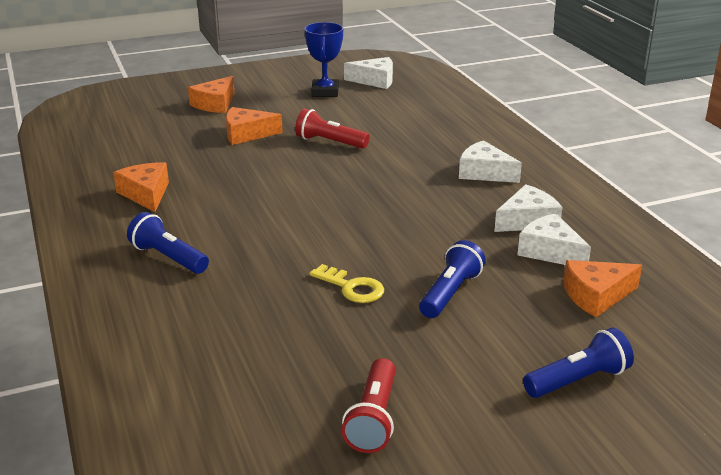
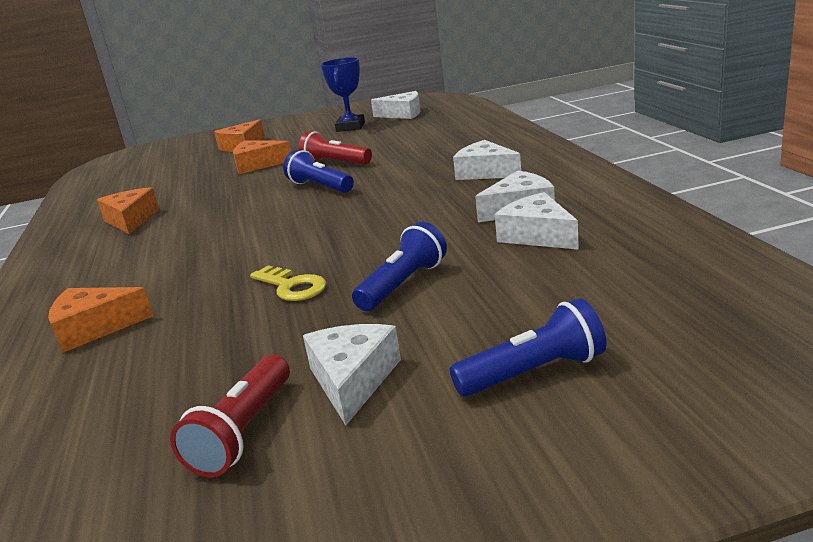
camera: 10 degrees right, 5 degrees down
(168, 258) = (114, 272): blue flashlight -> blue flashlight (320, 187)
(441, 379) = (352, 380): none -> white cheese
(596, 296) = (582, 275): orange cheese -> orange cheese (94, 328)

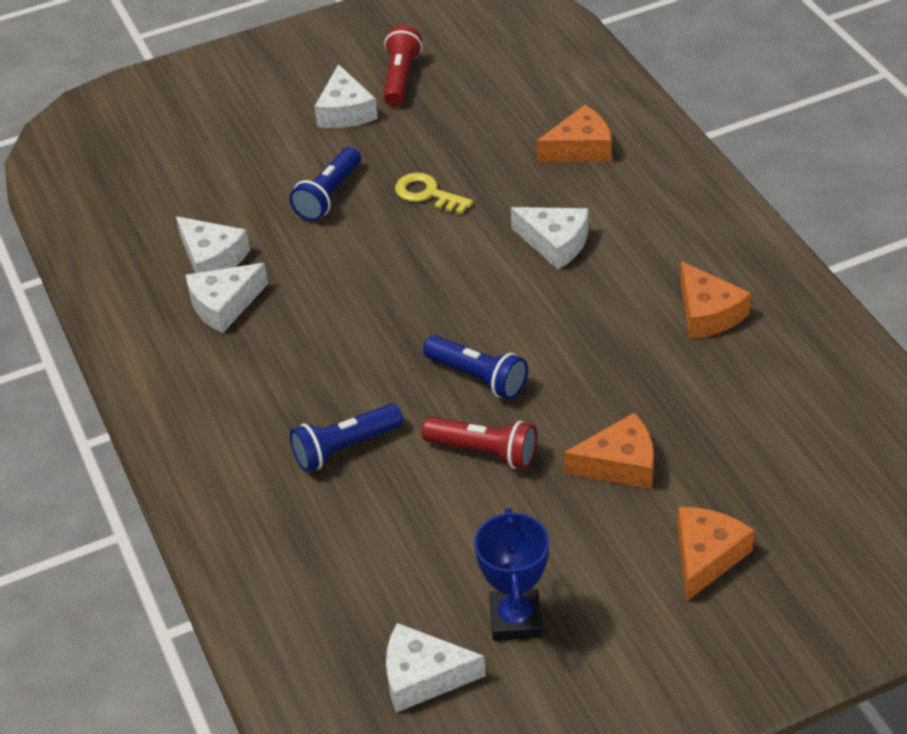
camera: 170 degrees right, 20 degrees up
(485, 172) = (259, 395): white cheese -> white cheese (555, 243)
(534, 372) = (232, 120): blue flashlight -> blue flashlight (345, 448)

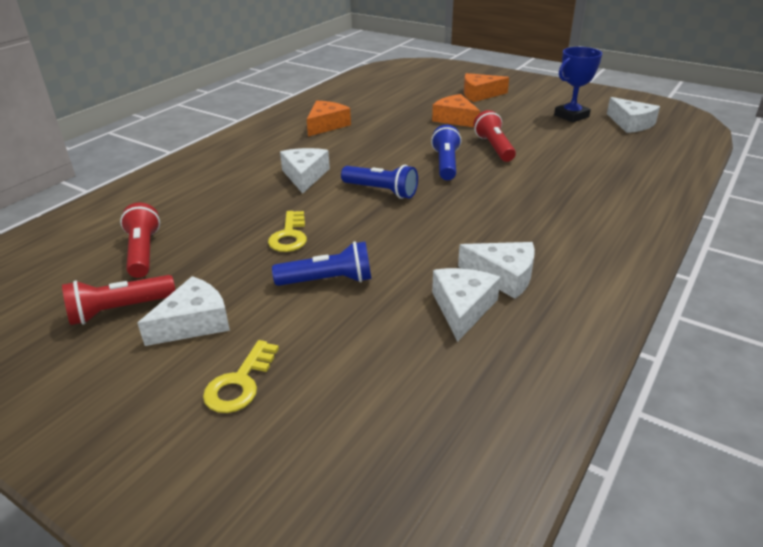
camera: 125 degrees left, 10 degrees down
(253, 119) = (240, 383): none -> yellow key
(345, 448) = (550, 182): blue flashlight -> blue flashlight (381, 191)
(484, 100) = (143, 252): none -> red flashlight
(580, 148) = (192, 195): orange cheese -> none

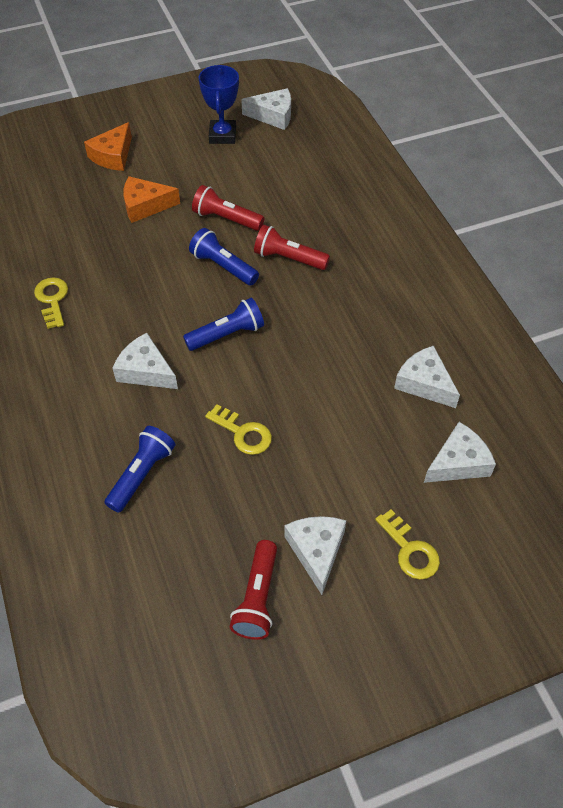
camera: 55 degrees left, 20 degrees up
(143, 252) = (175, 550): red flashlight -> red flashlight (288, 258)
(326, 125) = (52, 299): orange cheese -> yellow key
(328, 280) = (330, 440): blue flashlight -> blue flashlight (142, 474)
(503, 276) = (408, 339): white cheese -> white cheese (458, 463)

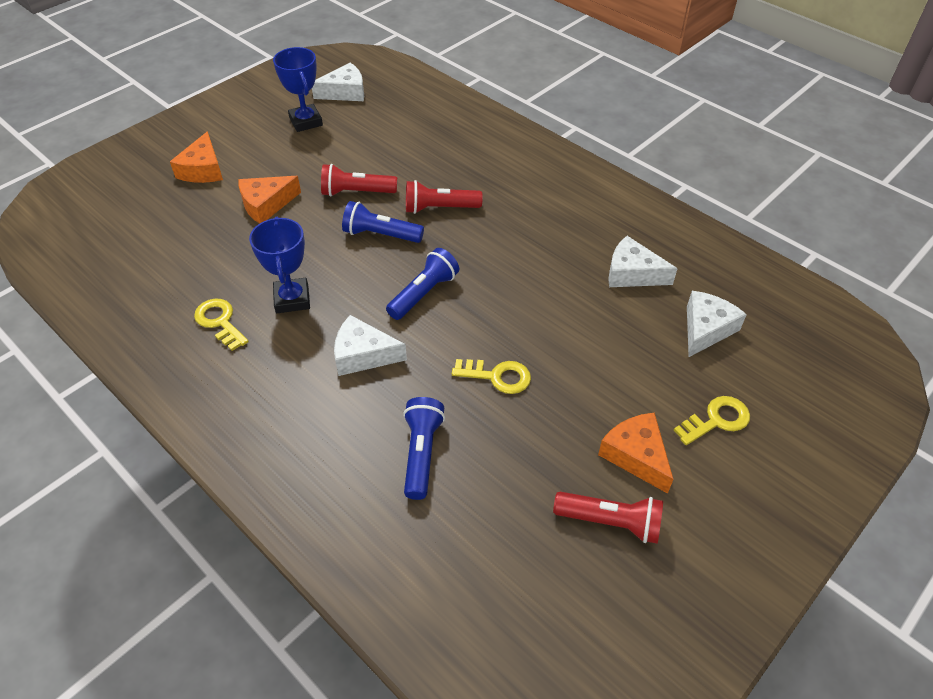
camera: 25 degrees left, 5 degrees down
(118, 300) = (292, 299): none -> blue trophy
(257, 598) = (611, 522): red flashlight -> red flashlight turned 60 degrees counterclockwise
(316, 551) = (636, 455): white cheese -> orange cheese
(410, 550) = (717, 420): yellow key -> yellow key turned 60 degrees counterclockwise

